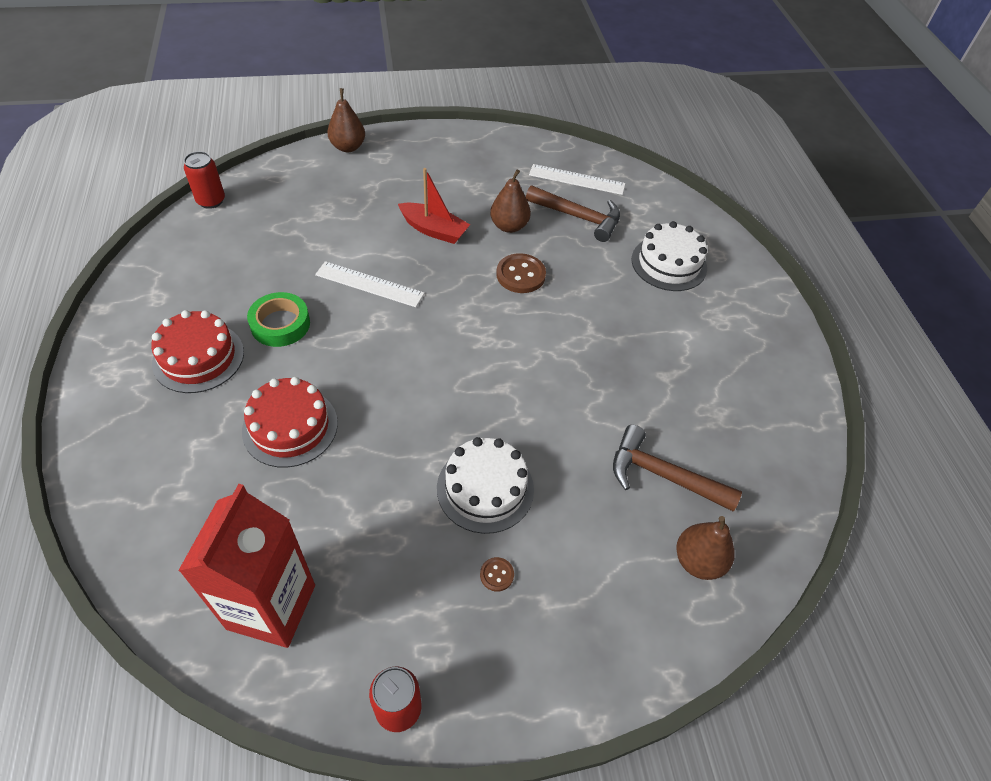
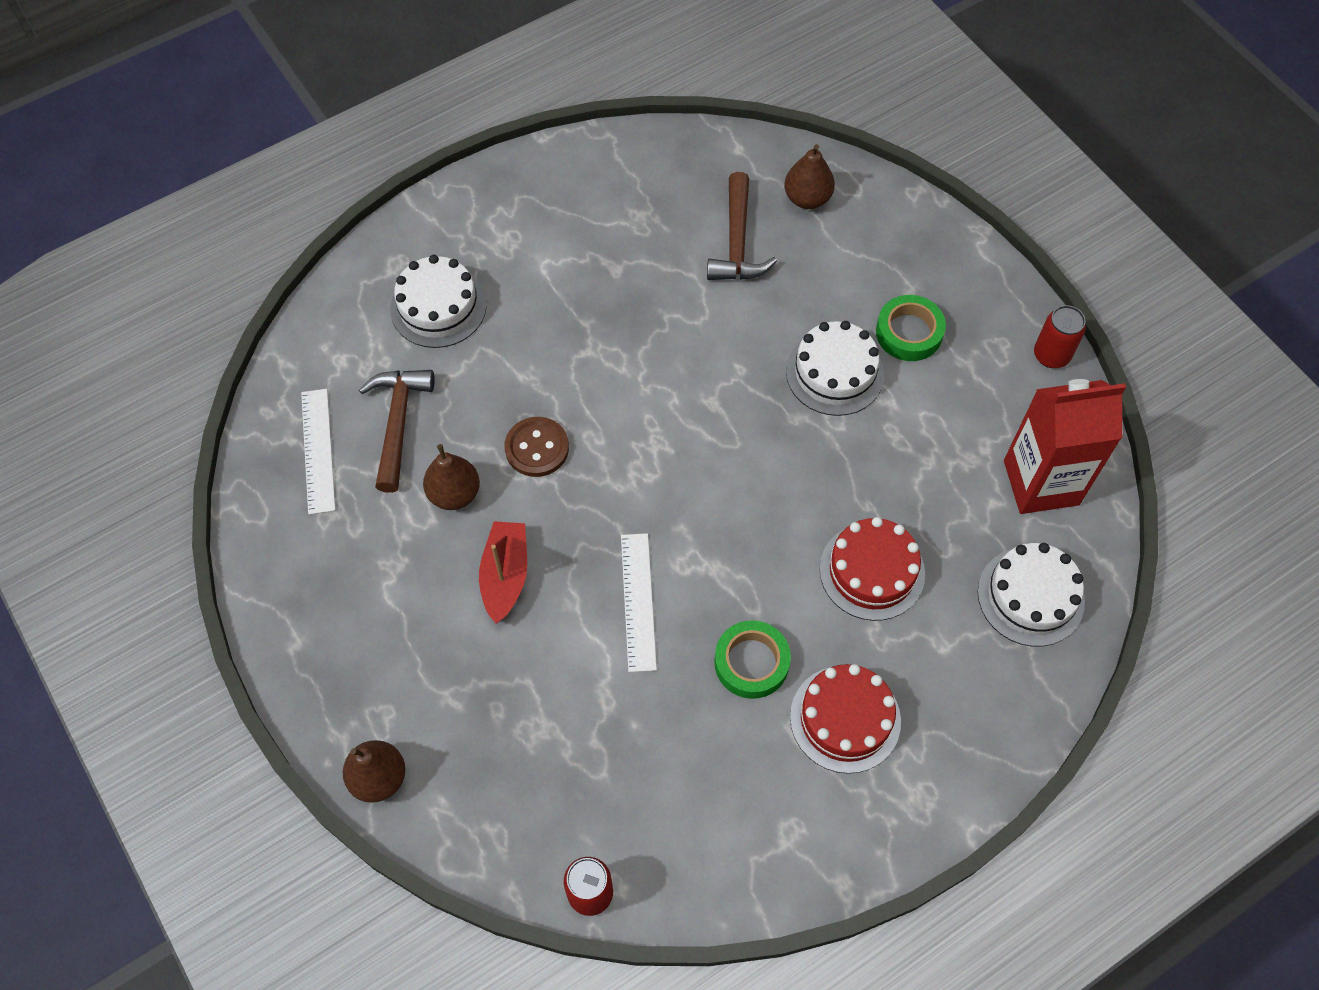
camera: 110 degrees left, 10 degrees up
(180, 532) = (1030, 596): none -> white cake
(496, 575) = (909, 332): brown button -> green tape

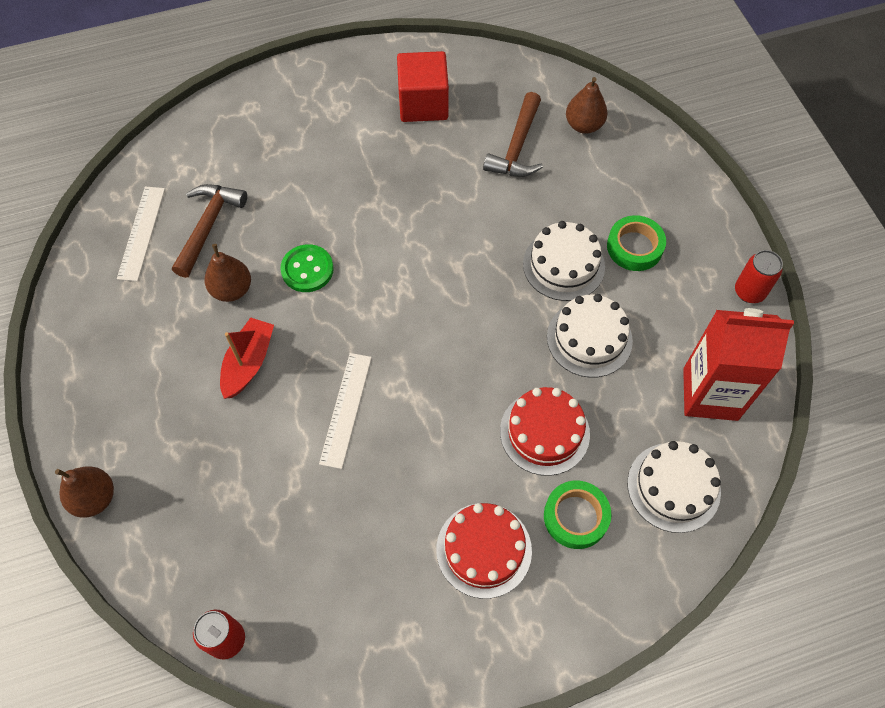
camera: 15 degrees right, 0 degrees up
(438, 307) = (269, 146): white cake -> white cake (589, 338)
(537, 448) = (307, 269): brown button -> green button
(608, 213) = (423, 103): none -> red cube
(751, 662) = (421, 482): green tape -> green tape (576, 517)

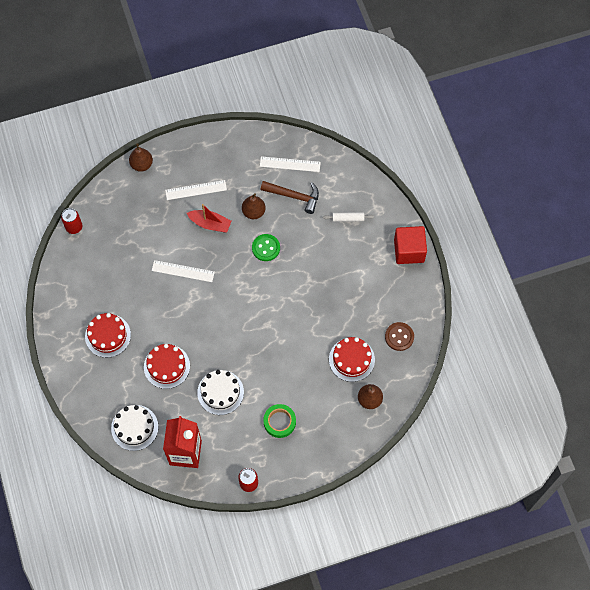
camera: 90 degrees right, 5 degrees up
(171, 390) = (196, 190): none -> white ruler
(262, 149) = (348, 218): none -> white rolling pin
(423, 103) = (384, 306): red cube -> red cube (409, 251)
(476, 86) = (399, 337): none -> brown button
(517, 147) = (351, 359): brown hammer -> red cake
(563, 265) = (267, 381): white cake -> none
(576, 517) = (121, 379): green tape -> none

